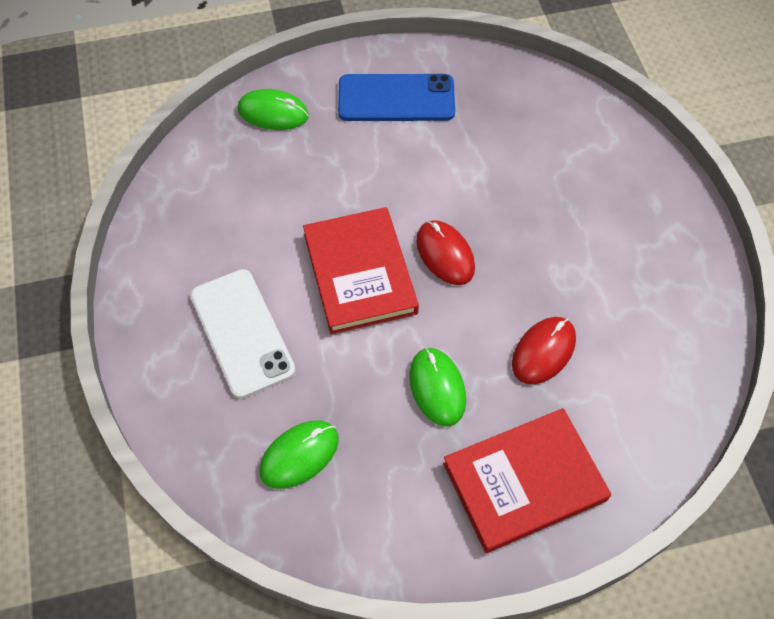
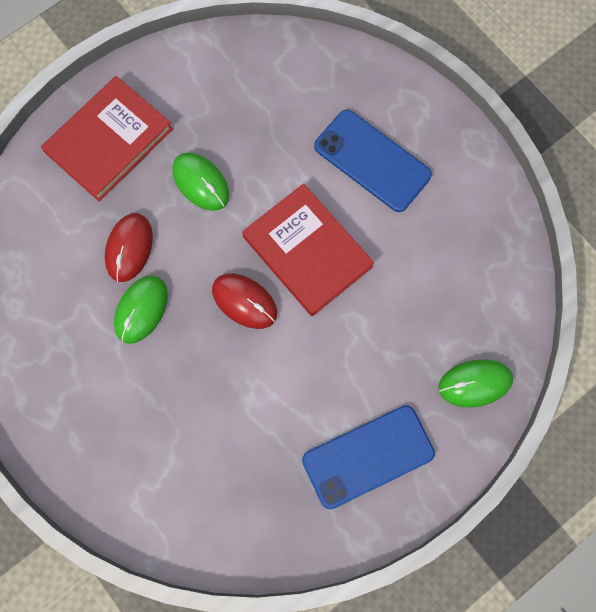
camera: 155 degrees right, 15 degrees up
(242, 333) = (372, 161): white phone -> blue phone
(299, 455) = (278, 91): green mouse -> green mouse (141, 310)

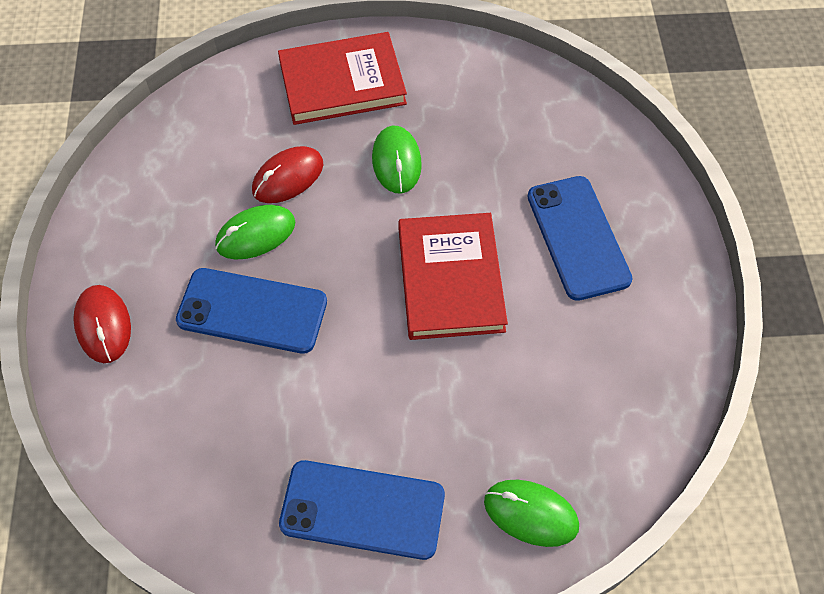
camera: 35 degrees right, 15 degrees down
(185, 370) = (252, 311): none -> blue phone
(244, 301) = (355, 286): red mouse -> red mouse (103, 325)

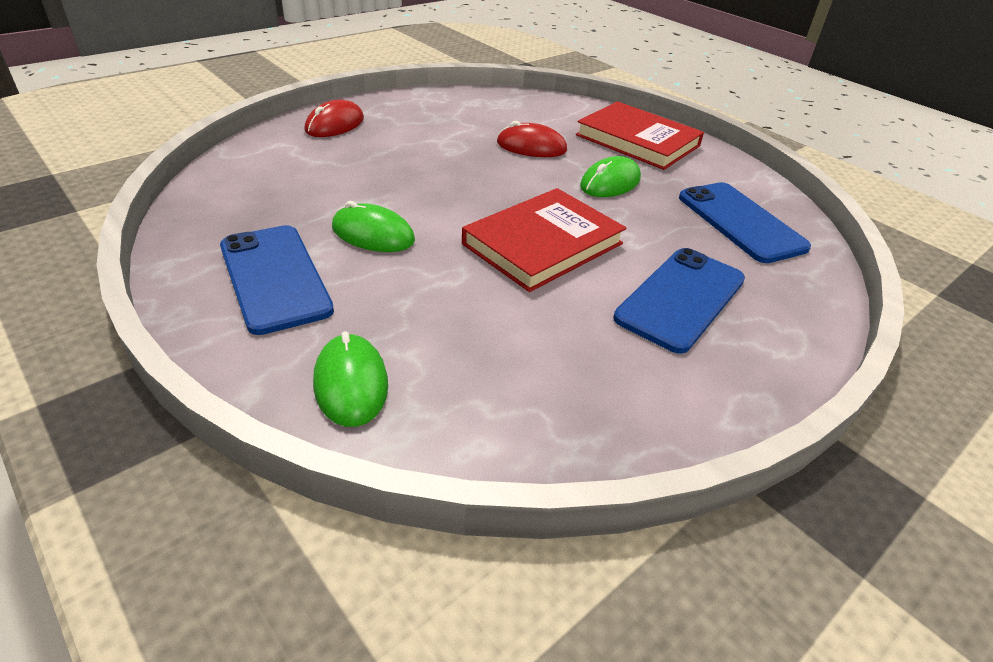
camera: 50 degrees right, 20 degrees down
(252, 311) = (406, 169): blue phone -> blue phone (740, 222)
(255, 234) = (469, 150): green mouse -> green mouse (373, 234)

